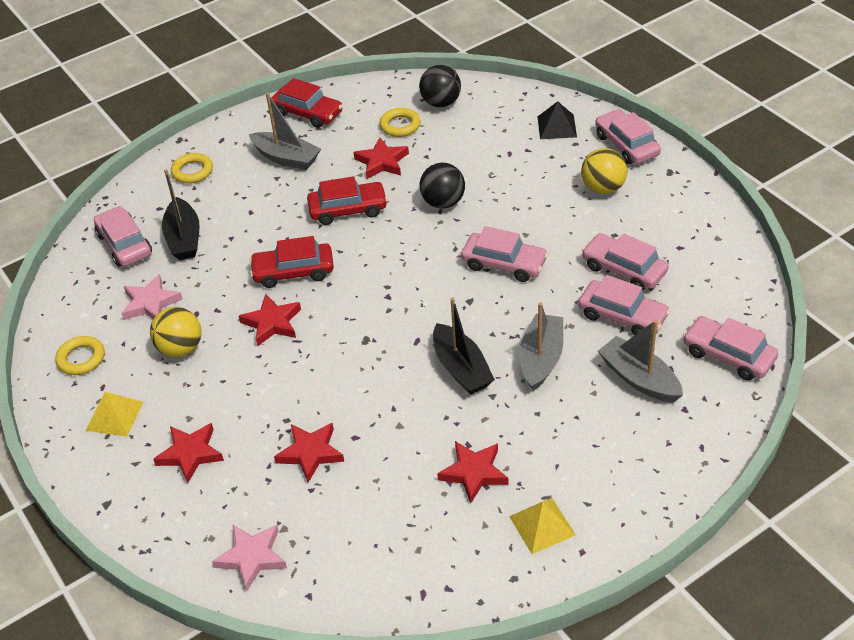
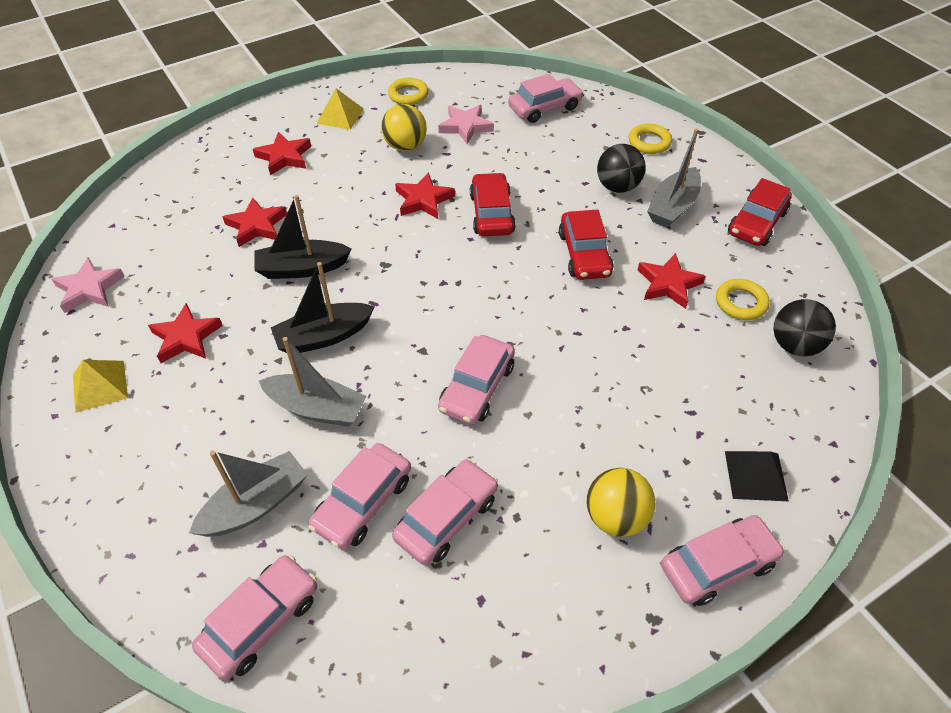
camera: 90 degrees right, 5 degrees up
(184, 238) = (549, 141): black boat -> black boat (302, 268)
(252, 557) = (165, 193): pink star -> pink star (89, 289)
(443, 202) = (592, 336): black ball -> black ball (617, 187)

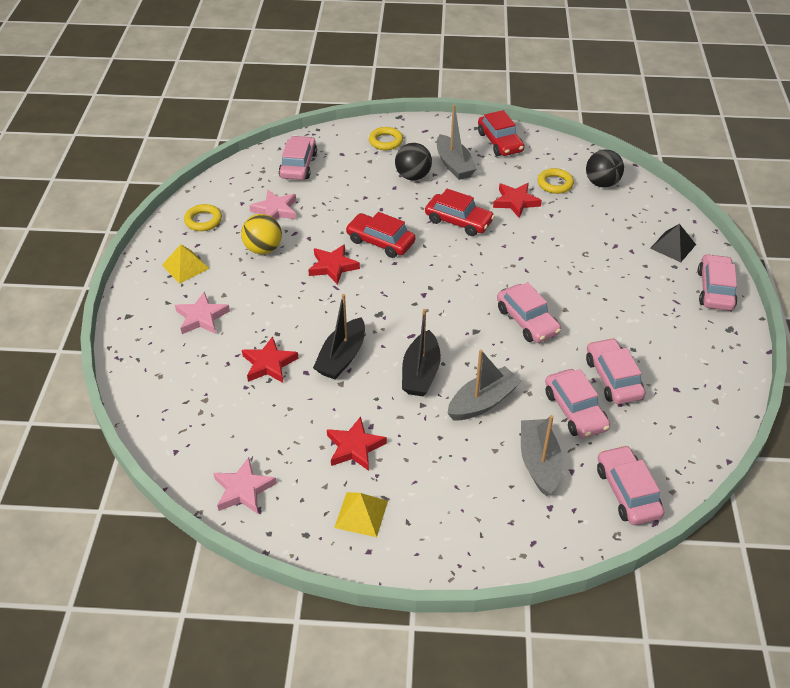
camera: 55 degrees left, 5 degrees down
(284, 157) = (202, 317): red star -> pink star
(615, 517) = (661, 310): yellow ball -> none

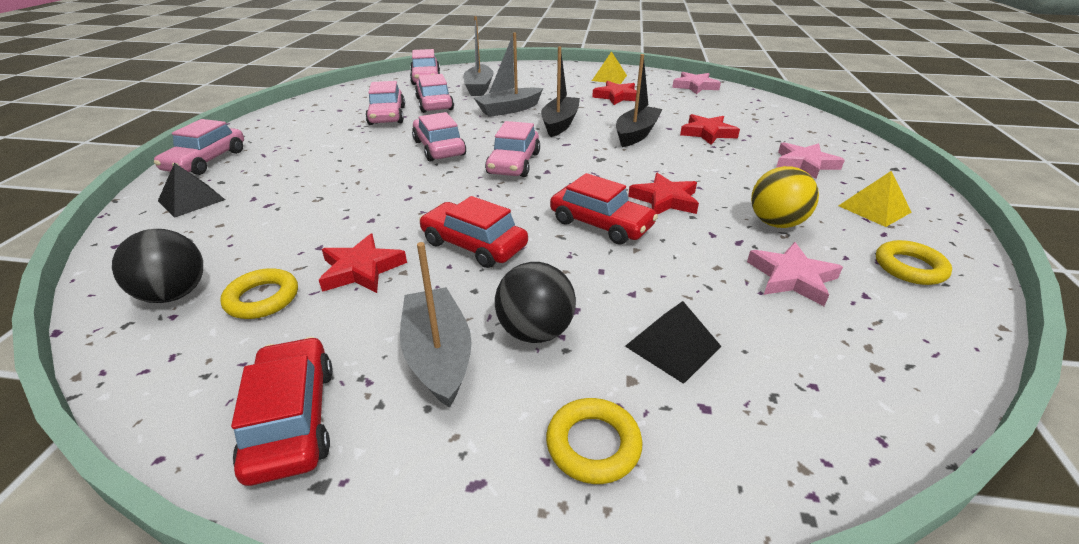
camera: 175 degrees left, 10 degrees down
(298, 165) = (800, 377): pink car -> pink car (513, 163)
(349, 174) = (673, 346): none -> black pyramid

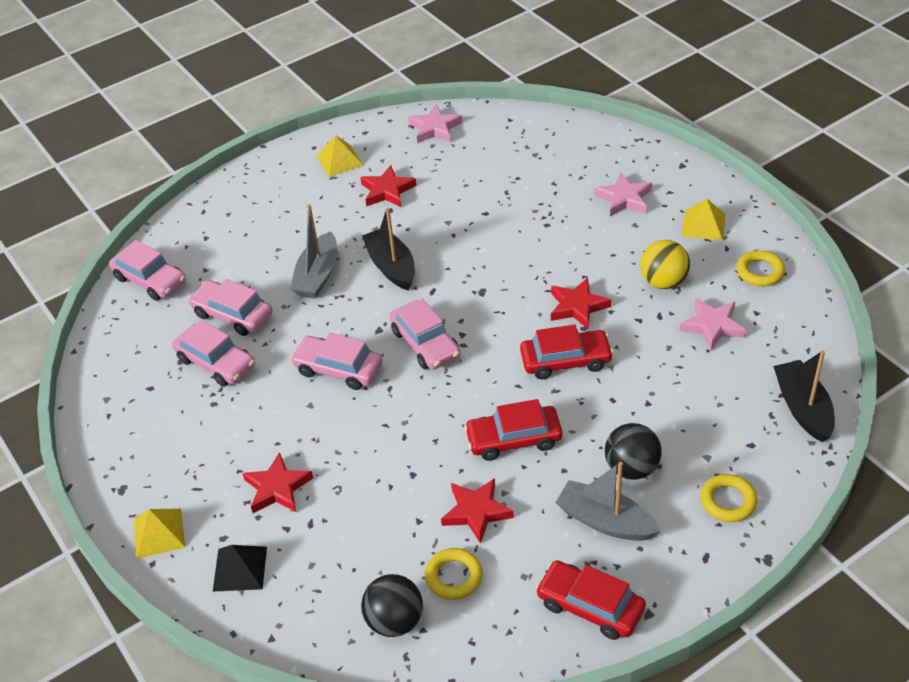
camera: 40 degrees left, 10 degrees up
(206, 161) = (159, 533): pink car -> yellow pyramid
(479, 88) = (235, 260): grey boat -> none
(636, 134) = (470, 239): black boat -> black boat (802, 408)
(673, 346) = (703, 422): black pyramid -> none
(707, 133) = (521, 201): red star -> red star (277, 488)

